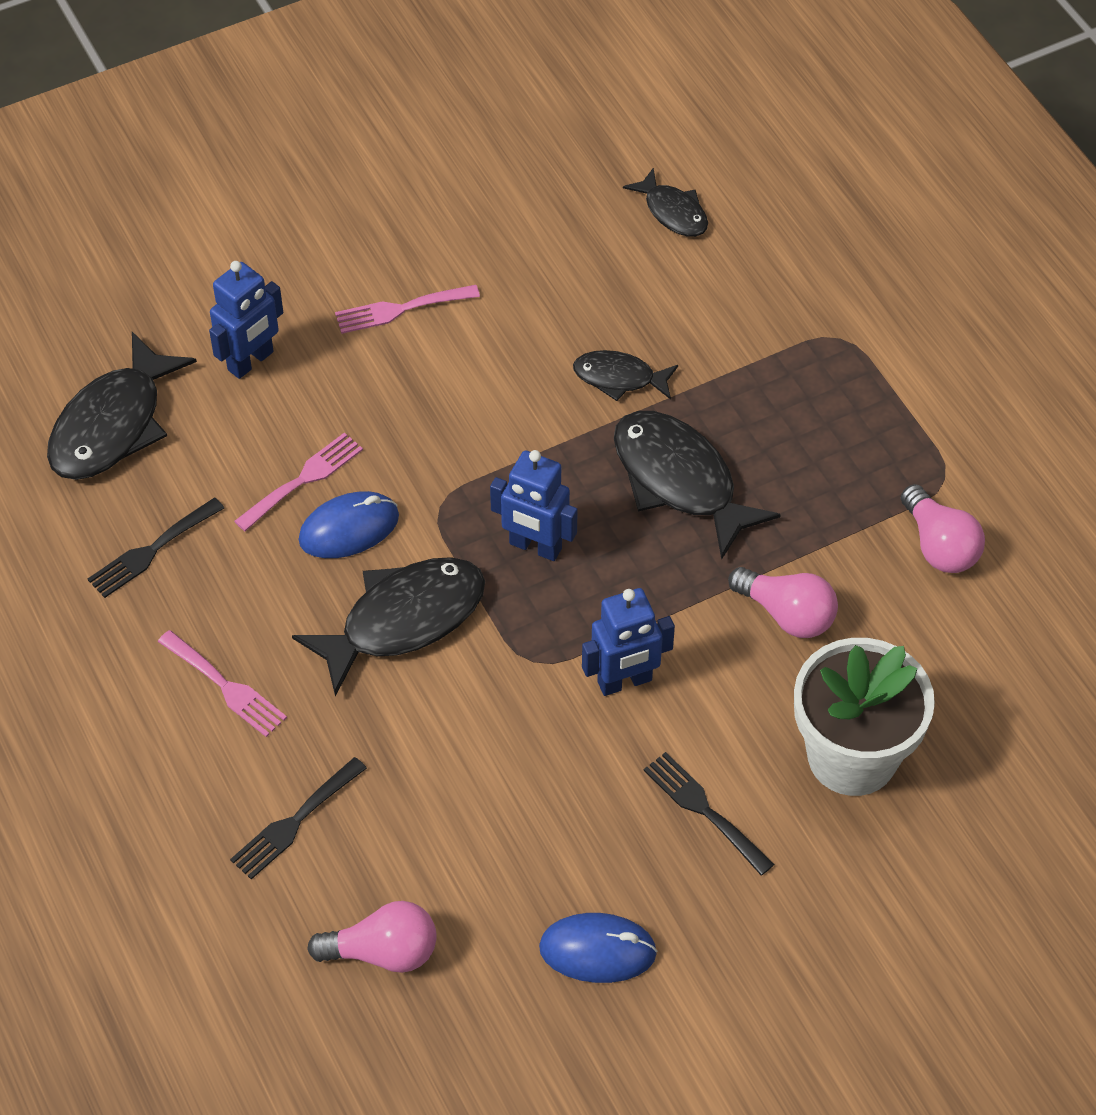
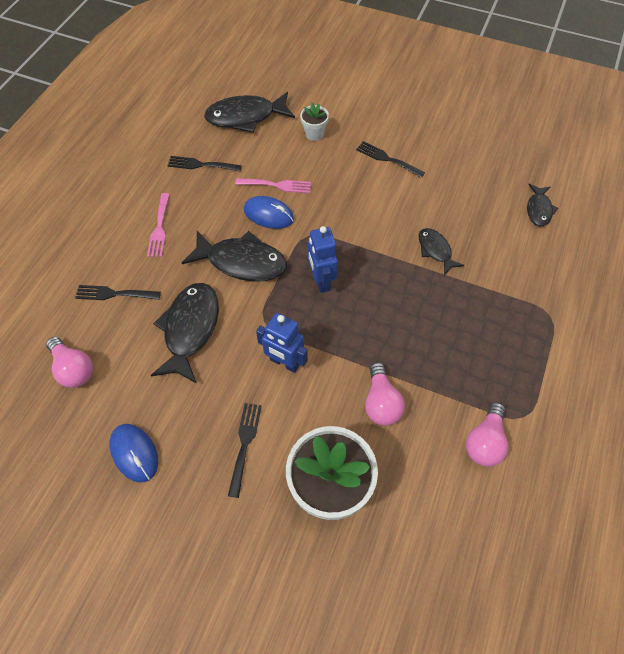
camera: 50 degrees right, 5 degrees up
(251, 361) = (314, 134): blue robot -> white flower pot
(400, 309) = (387, 159): pink fork -> black fork
(679, 481) = (408, 309): black fish -> black fish (190, 329)

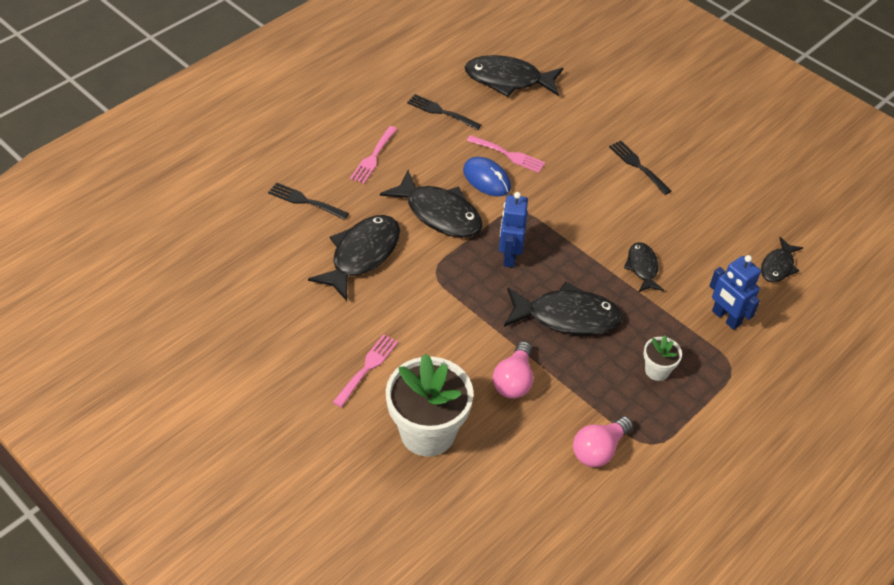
camera: 20 degrees right, 10 degrees down
(73, 369) = (241, 252): pink light bulb -> none
(134, 453) = (265, 339): blue mouse -> none
(244, 444) = (367, 367): black fork -> pink fork
(284, 362) = (437, 314): blue robot -> blue robot (725, 318)
(314, 134) = (572, 118): white flower pot -> white flower pot (657, 370)
(396, 321) = (567, 317): none -> black fish

